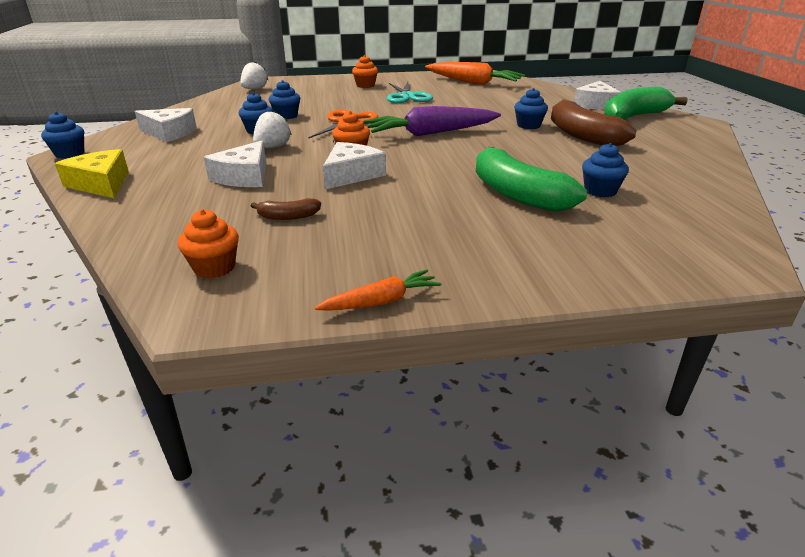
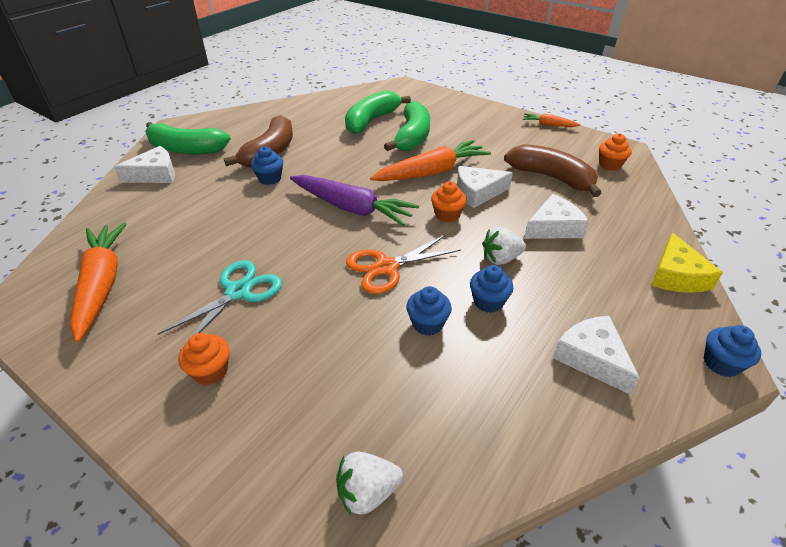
camera: 135 degrees left, 10 degrees up
(288, 216) = (551, 178): brown banana -> brown banana, size x2.22
(423, 173) = (432, 172): none -> orange carrot
(600, 191) = (371, 121): blue cupcake -> green banana

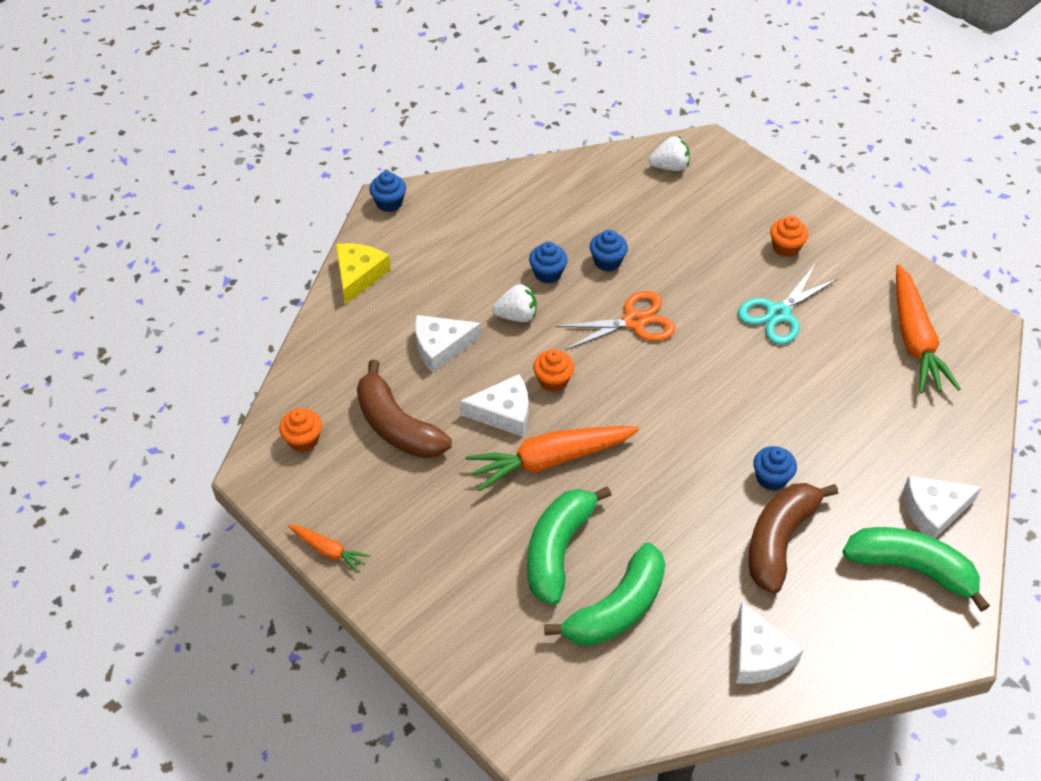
camera: 170 degrees left, 10 degrees up
(352, 208) = (664, 408): purple carrot -> none
(591, 358) = (485, 219): white cheese -> white cheese (759, 655)

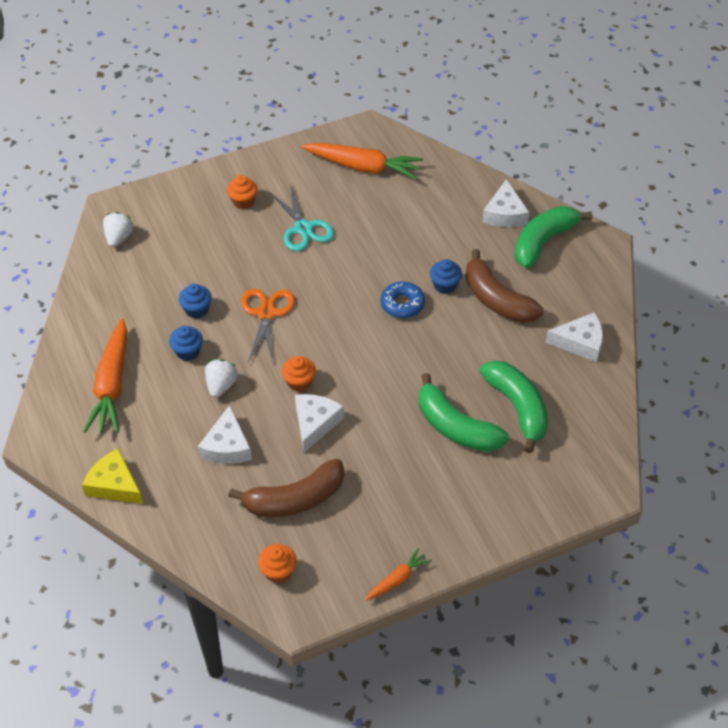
camera: 70 degrees left, 0 degrees up
(389, 203) = (40, 439): blue cupcake -> none
(550, 460) = (374, 407): orange carrot -> orange carrot (112, 385)
(716, 443) = (402, 304): none -> blue donut

